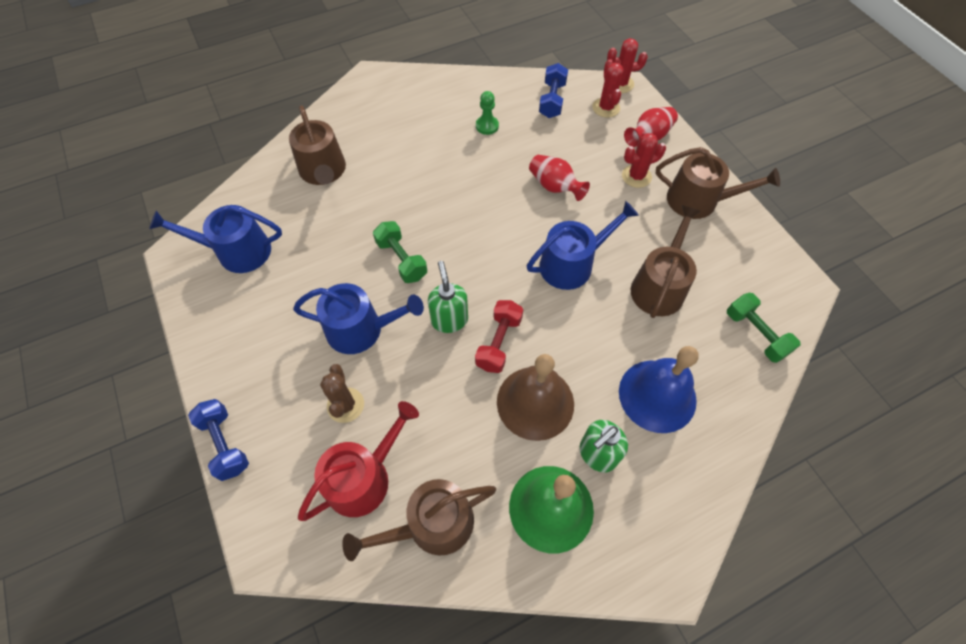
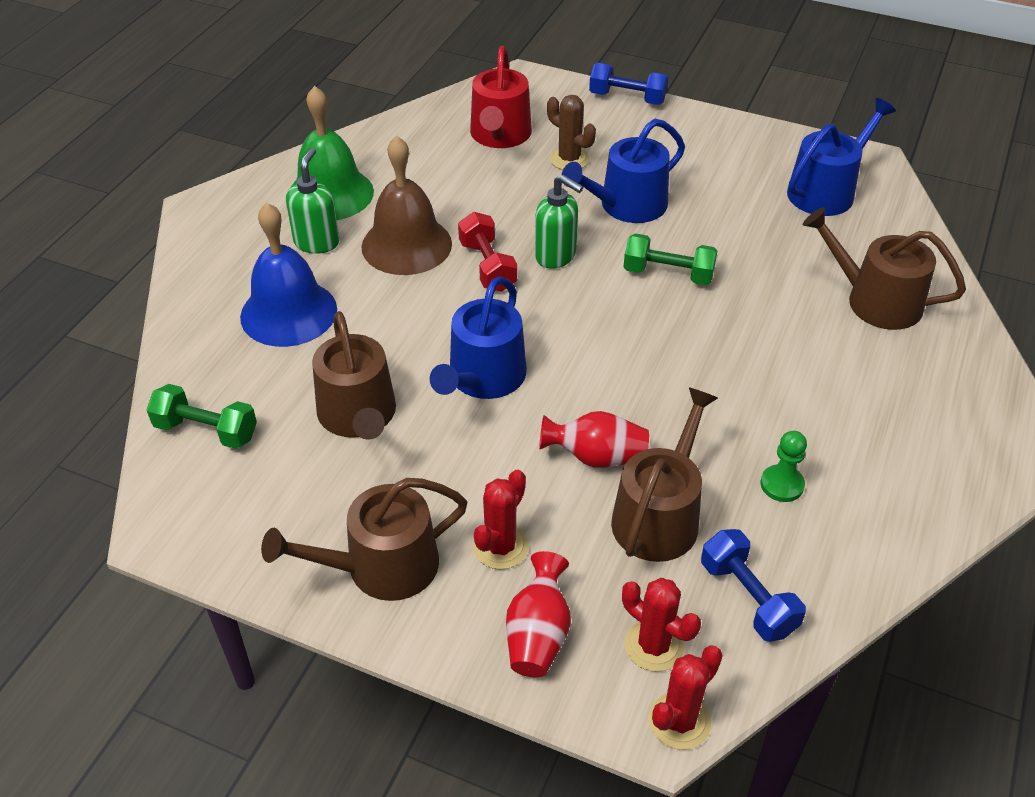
camera: 140 degrees right, 15 degrees down
(432, 524) = (418, 141): brown watering can -> brown watering can (659, 515)

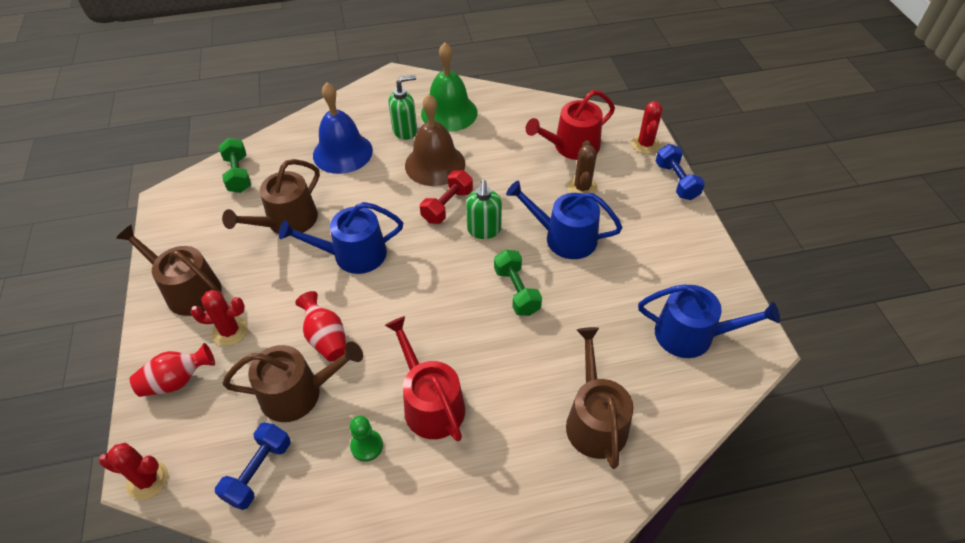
camera: 55 degrees right, 5 degrees up
(654, 645) = (196, 440): red cactus -> red cactus (645, 144)
(763, 408) = (430, 403): none -> red watering can

